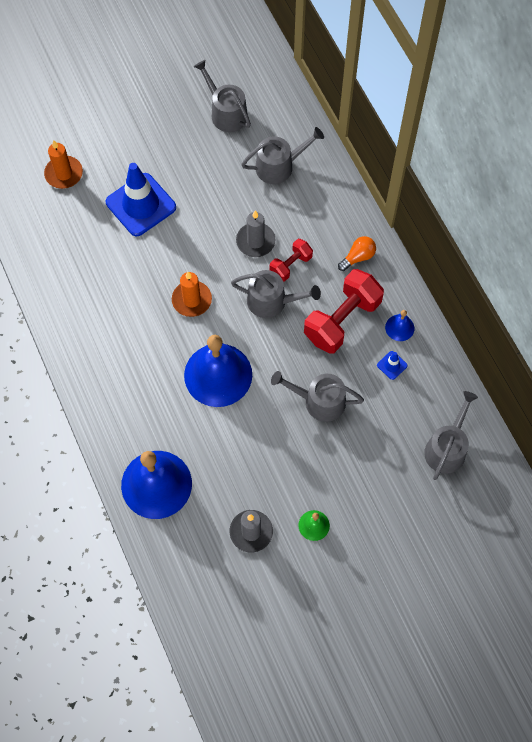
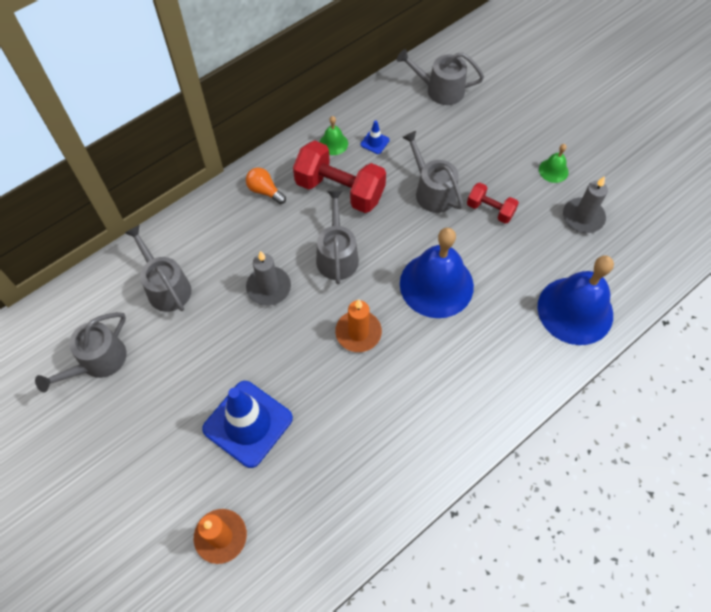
camera: 105 degrees left, 5 degrees down
(291, 265) = (289, 248): red dumbbell -> red dumbbell (490, 210)
(319, 401) = (432, 191): grey watering can -> grey watering can turned 150 degrees clockwise
(399, 327) = (333, 143): blue bell -> green bell

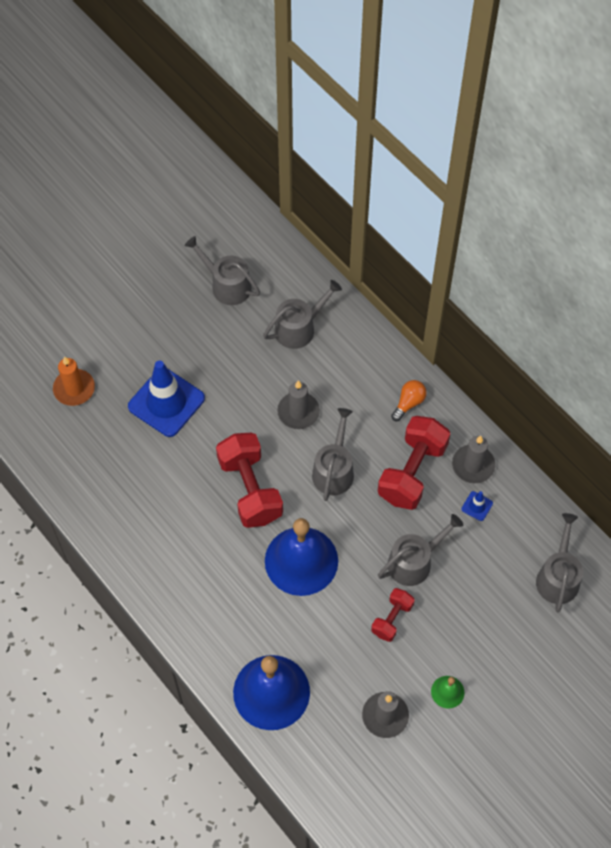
camera: 90 degrees right, 0 degrees up
(333, 143) = (473, 465): green bell -> grey candle
(337, 255) = (334, 470): grey watering can -> grey watering can turned 75 degrees counterclockwise
(358, 332) = (250, 489): orange candle -> red dumbbell

